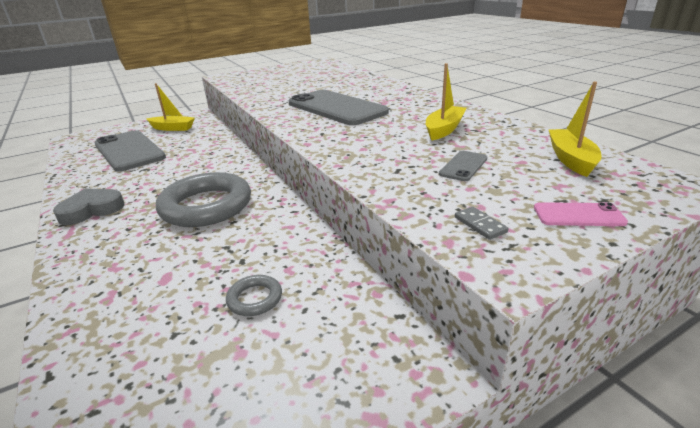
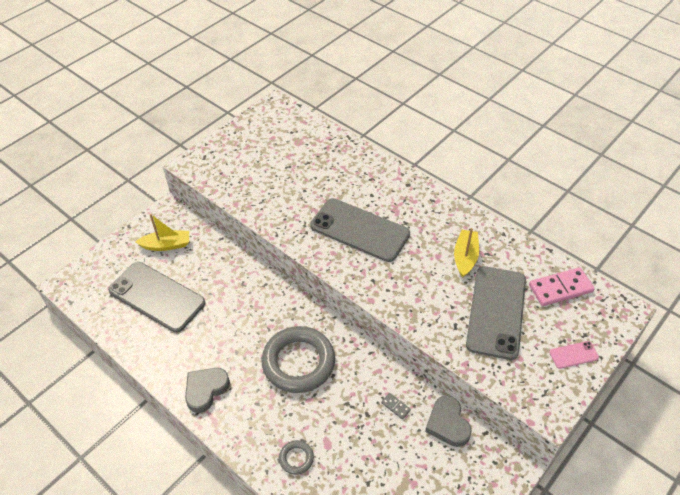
camera: 20 degrees left, 20 degrees up
(255, 299) = (397, 444): grey ring -> grey ring (296, 458)
(345, 292) = (447, 424): none -> grey heart
(463, 166) = (496, 312): grey phone -> grey phone, size x2.40
(480, 225) = (525, 377): grey domino -> grey domino (395, 406)
(571, 159) = (560, 288): yellow boat -> pink domino

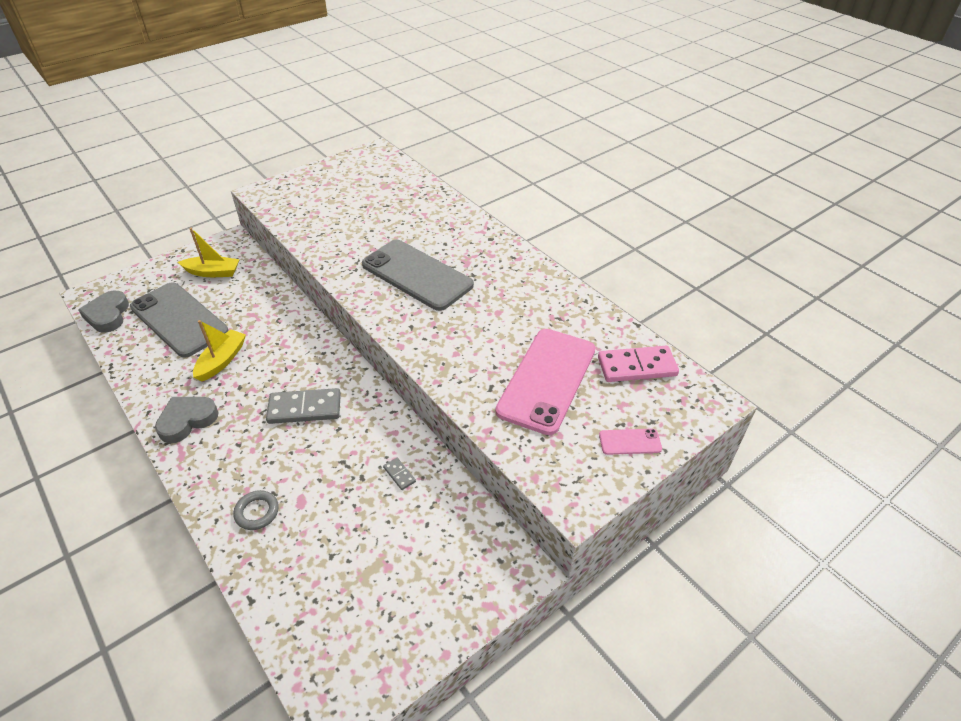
camera: 10 degrees right, 5 degrees down
(298, 362) = (304, 408): grey ring -> grey domino
(447, 424) = (456, 505): grey heart -> grey heart (108, 315)
(465, 257) = (530, 318): yellow boat -> yellow boat (222, 361)
(496, 312) = (547, 380): grey phone -> pink phone

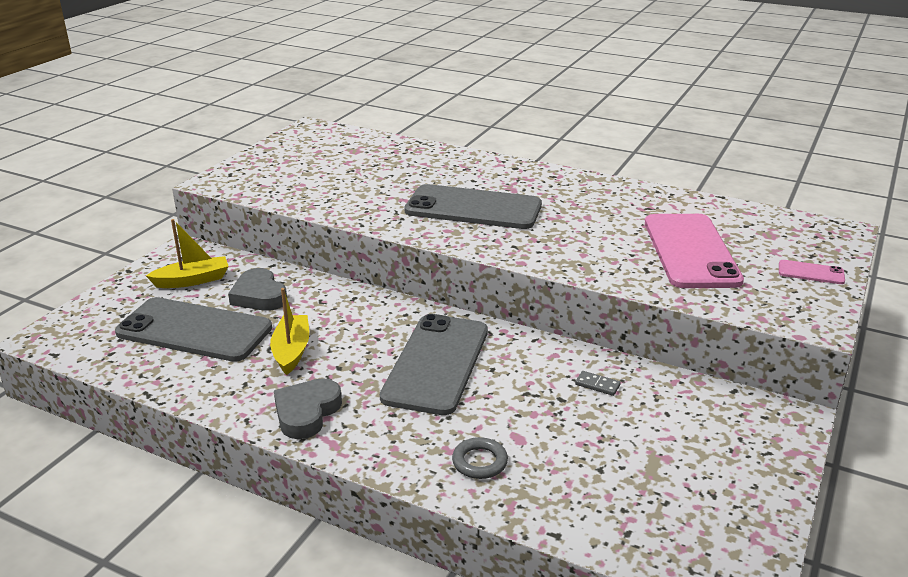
camera: 25 degrees left, 15 degrees down
(108, 315) = (90, 350): grey heart -> grey heart (259, 296)
(304, 408) = (436, 363): grey domino -> grey phone
(630, 442) = (811, 273): pink phone -> pink phone turned 45 degrees clockwise
(637, 367) = (756, 223): pink domino -> none

